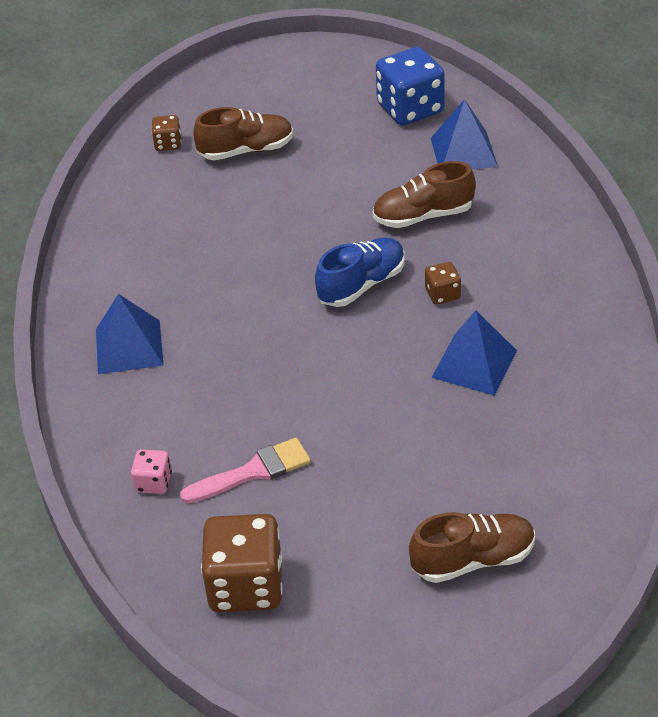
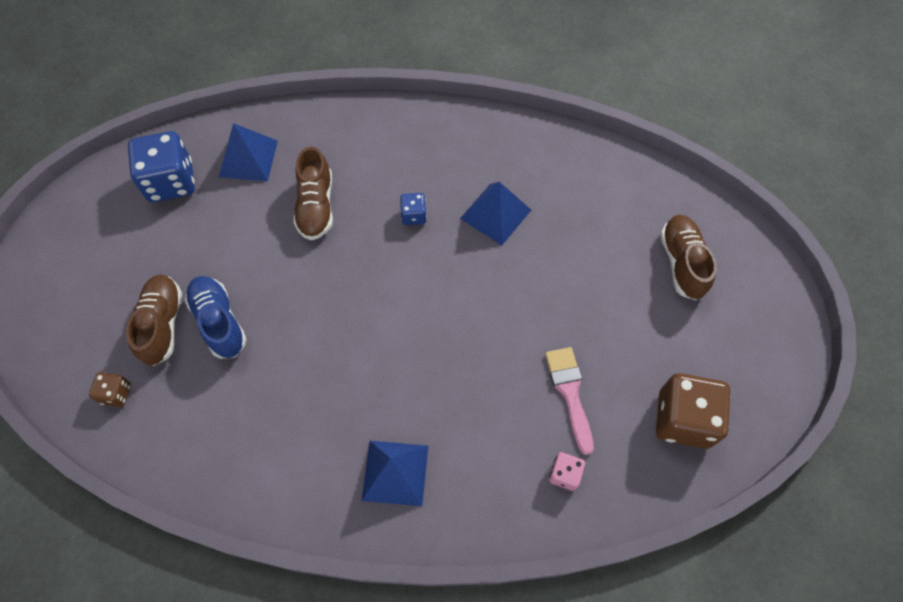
camera: 80 degrees left, 20 degrees up
(361, 285) = (382, 269): blue shoe -> blue shoe (219, 322)
(442, 294) = (413, 215): brown dice -> blue dice

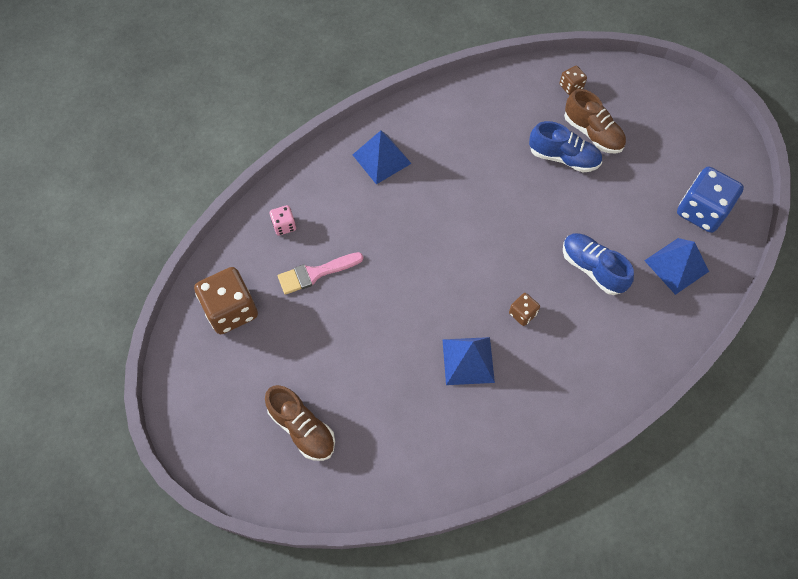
camera: 140 degrees right, 0 degrees up
(316, 206) = (592, 268): brown shoe -> blue shoe
(413, 215) = (522, 313): blue dice -> brown dice
(569, 393) = (316, 273): pink brush -> pink brush turned 120 degrees clockwise

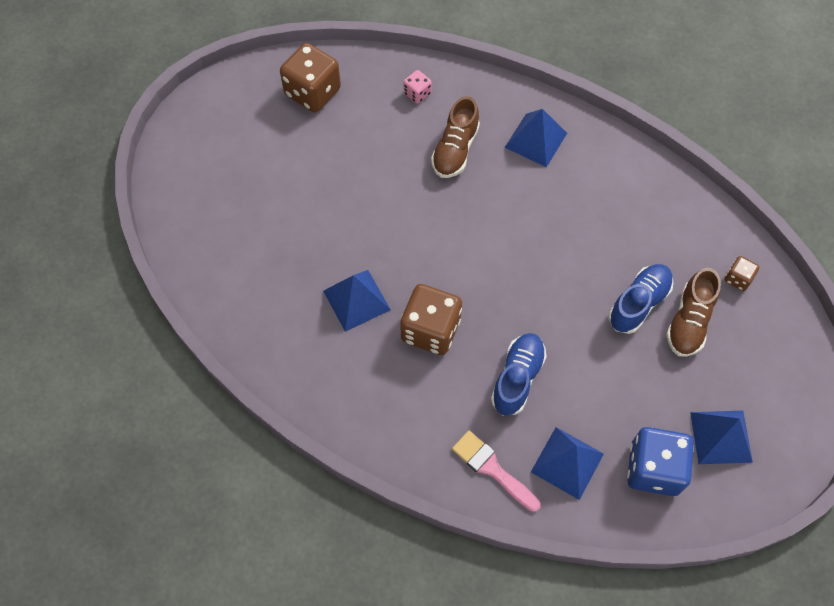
camera: 65 degrees right, 0 degrees up
(302, 428) = (229, 193): brown shoe -> brown shoe (455, 150)
(316, 273) = (382, 139): pink brush -> pink brush (492, 469)
(522, 313) = (430, 330): brown dice -> brown dice, size x2.06
(563, 158) = (638, 303): blue shoe -> blue shoe turned 135 degrees counterclockwise
(691, 158) = (721, 437): none -> blue pyramid

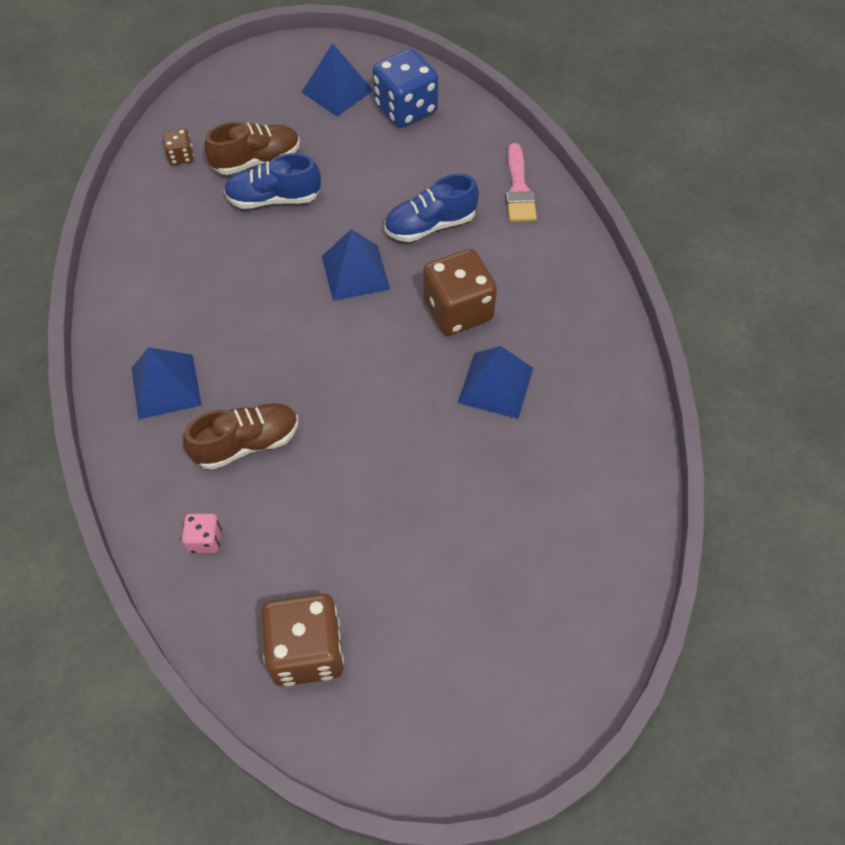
camera: 135 degrees left, 5 degrees down
(567, 462) = (460, 153): blue pyramid -> blue pyramid (355, 272)

